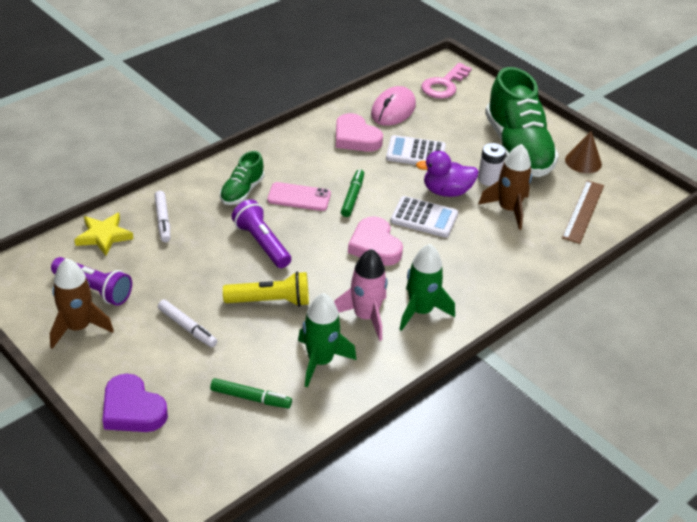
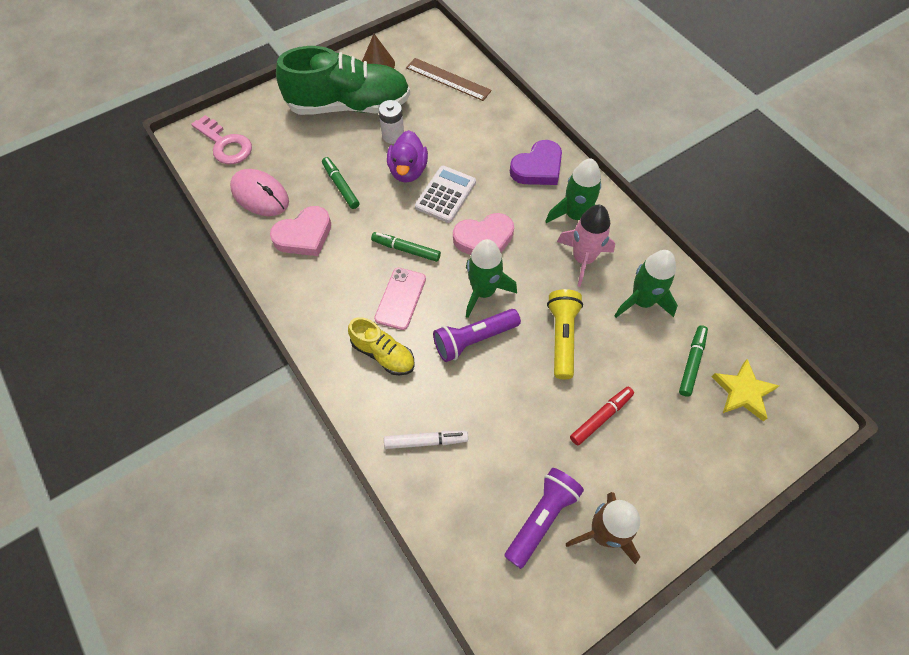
camera: 80 degrees left, 20 degrees up
(104, 236) = (449, 510): yellow star -> yellow star (743, 392)
(132, 409) = (716, 472): purple heart -> purple heart (538, 168)
(187, 327) = (600, 417): white marker -> red marker
(242, 191) = (383, 354): green shoe -> yellow shoe
(314, 247) = (483, 292): none -> green rocket
(415, 153) = (341, 186): white calculator -> green marker
(508, 209) = (440, 129): brown rocket -> none

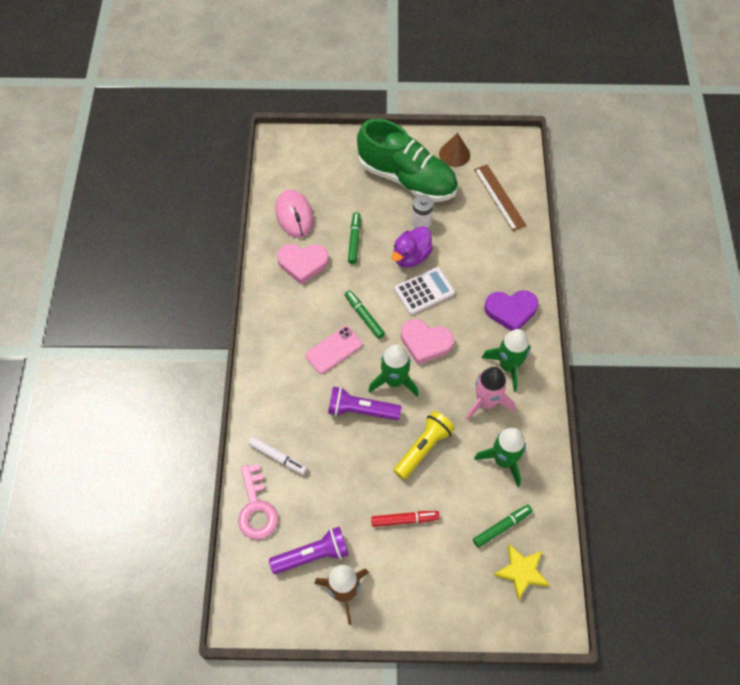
camera: 35 degrees right, 0 degrees up
(225, 144) = (298, 161): pink key -> pink key (256, 508)
(383, 354) = (294, 381): yellow shoe -> none

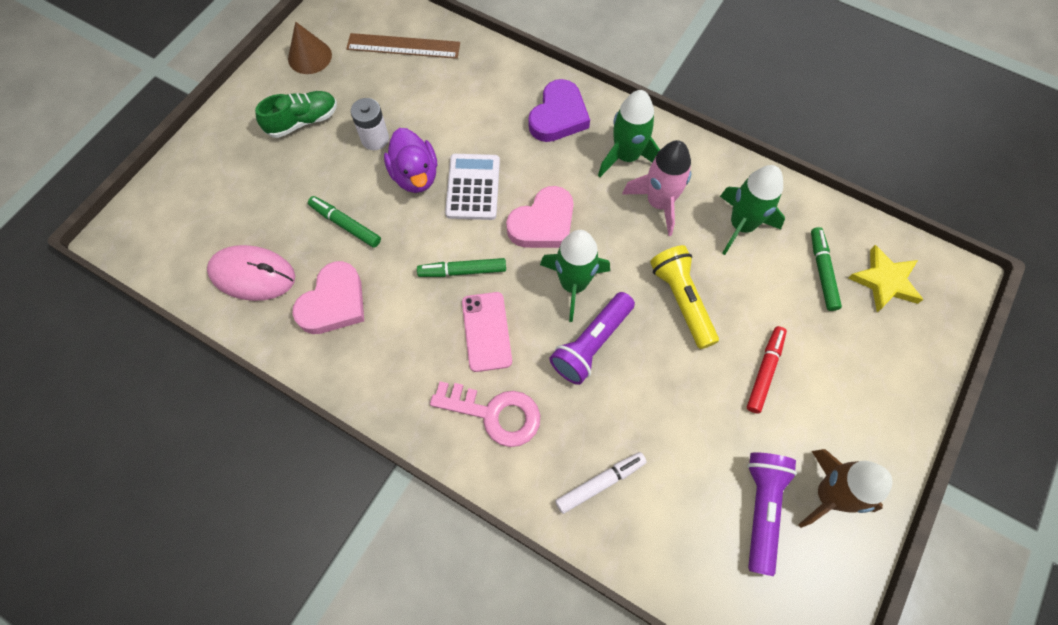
camera: 60 degrees left, 5 degrees up
(256, 508) = (660, 550): pink key -> pink key (495, 414)
(407, 178) = (303, 121): green shoe -> green shoe, size x0.49

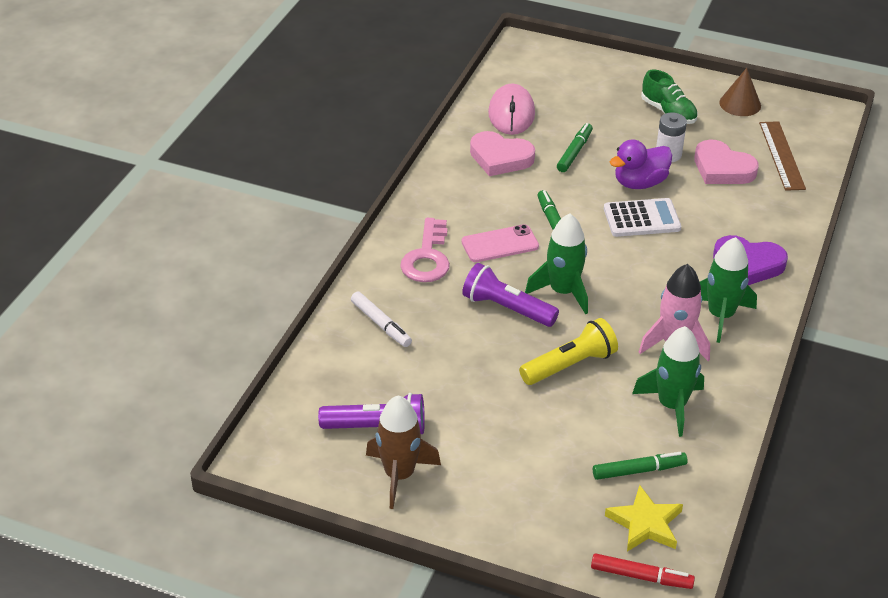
camera: 80 degrees right, 25 degrees down
(543, 223) = (620, 266): pink heart -> pink heart (722, 168)
(764, 372) = (511, 427): red marker -> red marker (640, 576)

